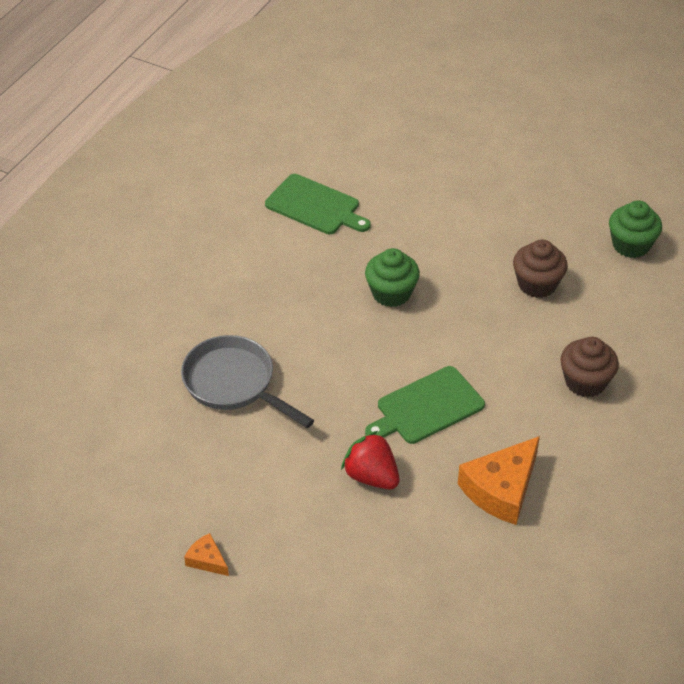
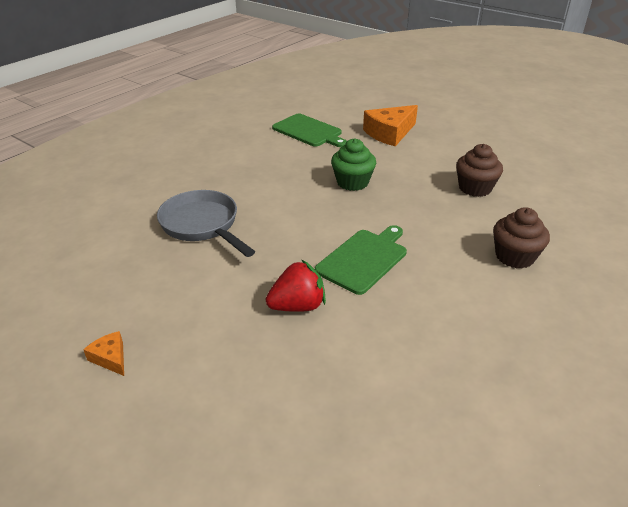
camera: 10 degrees right, 10 degrees down
(371, 476) = (297, 306): red strawberry -> red strawberry turned 105 degrees clockwise
(426, 407) = (364, 259): green cutting board -> green cutting board turned 150 degrees clockwise
(501, 489) = (423, 333): orange cheese -> orange cheese (389, 133)
(631, 245) = (556, 172): green cupcake -> none

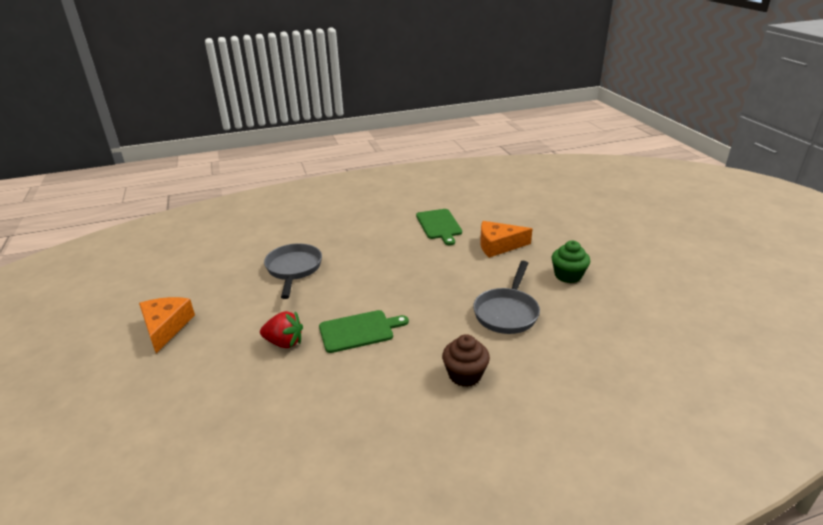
camera: 35 degrees right, 5 degrees down
(110, 358) = (166, 327): orange cheese -> orange cheese, size x2.07
(352, 182) = (420, 274): green cupcake -> green cupcake (568, 275)
(475, 188) = (507, 312): brown cupcake -> grey pan

